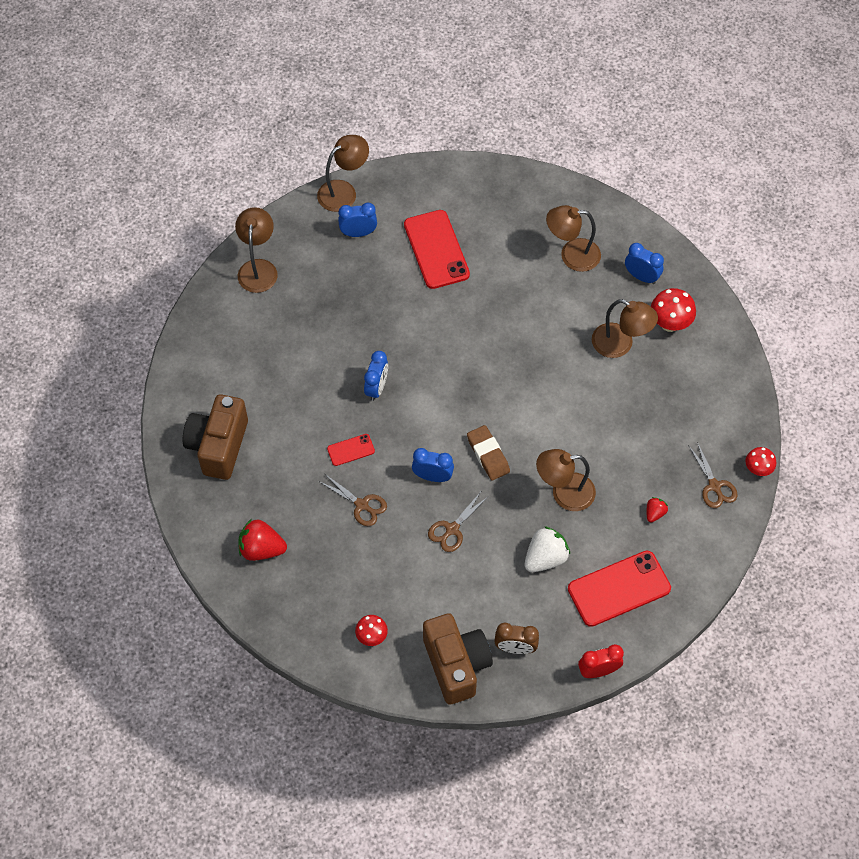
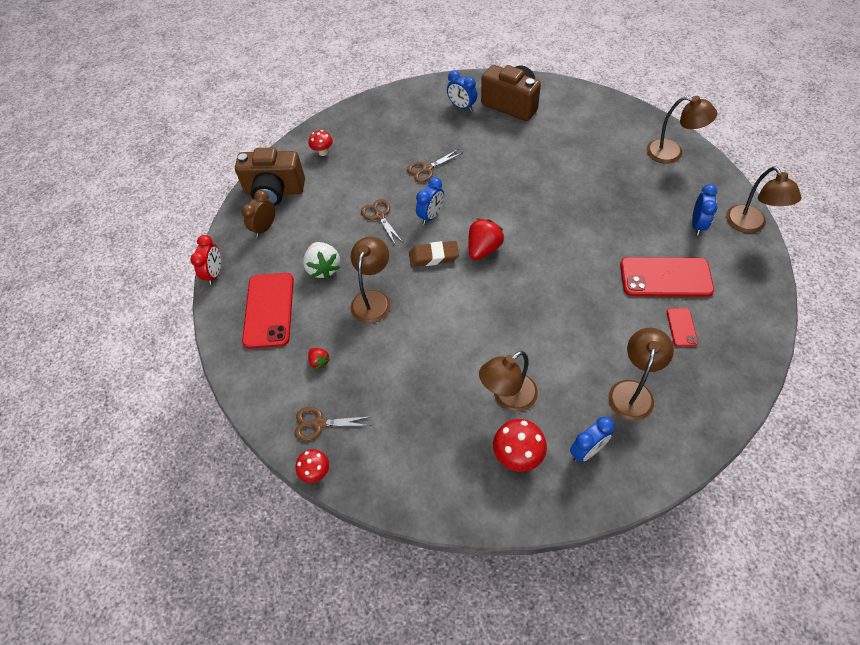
camera: 115 degrees right, 5 degrees down
(261, 549) = (419, 111): red strawberry -> red strawberry (483, 249)
(351, 450) = (477, 173): red phone -> red phone (681, 327)
(376, 388) = (528, 201): blue clock -> blue clock (462, 107)

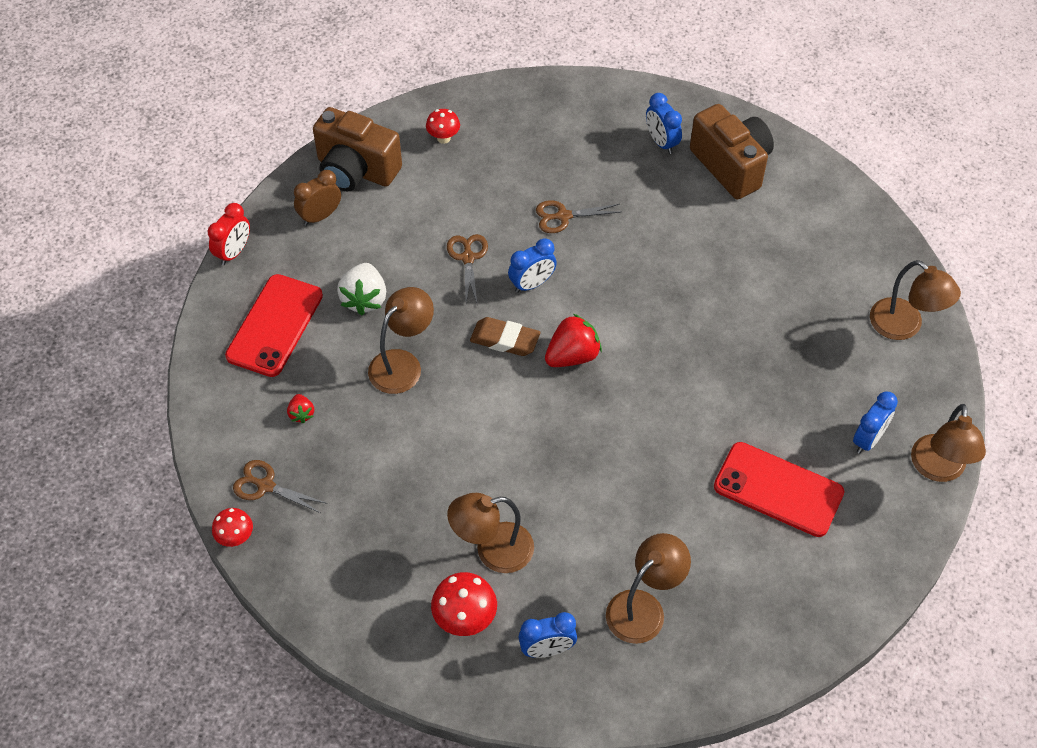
camera: 20 degrees right, 0 degrees up
(681, 327) = (755, 559): red phone -> none

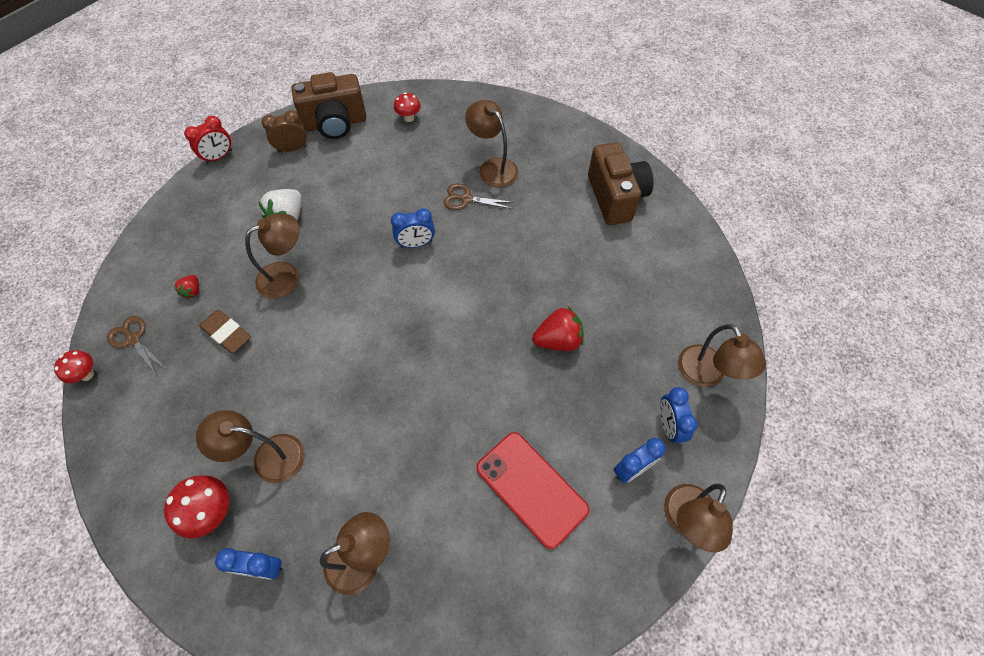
camera: 20 degrees right, 5 degrees up
(275, 325) = (214, 218): red phone -> none
(356, 170) = (335, 123): brown camera -> brown camera turned 60 degrees counterclockwise
(468, 258) = (379, 209): brown scissors -> none
(505, 340) = (372, 281): brown eraser -> brown eraser (227, 333)
(572, 356) = (417, 311): red strawberry -> red strawberry (558, 340)
(575, 170) = (492, 167): none -> brown lamp
(661, 142) = (568, 164): blue clock -> blue clock (668, 426)

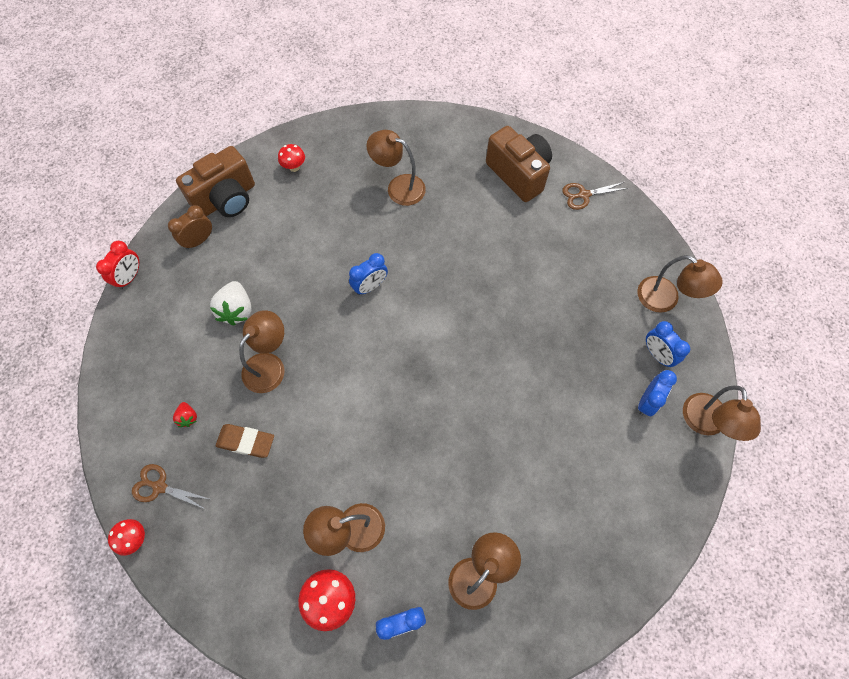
camera: 25 degrees left, 5 degrees up
(466, 199) = (391, 226): brown scissors -> brown scissors (583, 195)
(531, 488) = (580, 453): red phone -> none
(558, 340) = (537, 321): red strawberry -> none

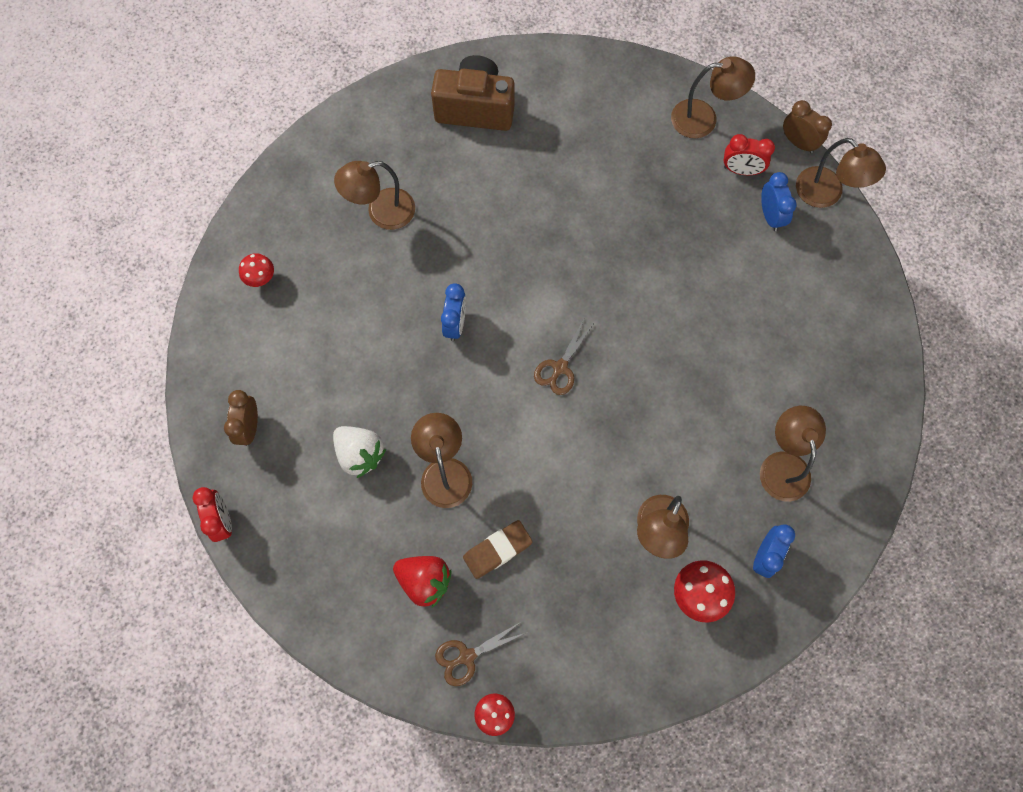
camera: 45 degrees left, 5 degrees up
(188, 417) = (424, 581): red strawberry -> red strawberry, size x1.87
(226, 199) = (230, 366): brown camera -> none
(583, 195) = (550, 80): brown scissors -> brown scissors (560, 368)
(657, 354) = (741, 170): blue clock -> red clock
(719, 372) = (798, 142): none -> brown clock

